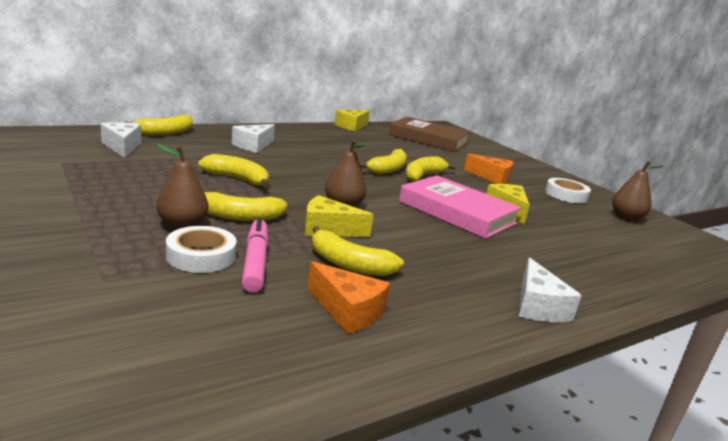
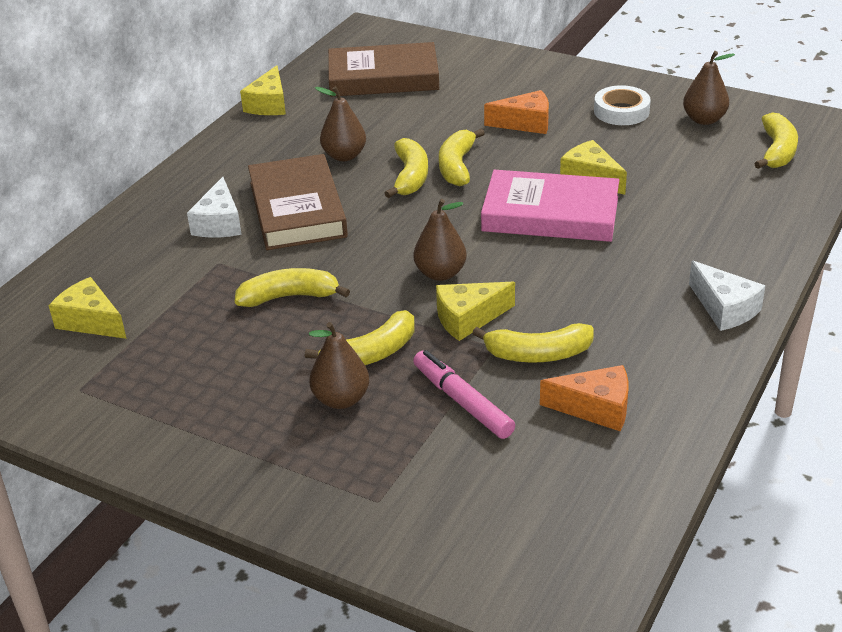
camera: 25 degrees left, 15 degrees up
(122, 147) = (91, 321): white cheese -> yellow cheese
(165, 133) = (89, 262): yellow banana -> yellow banana (777, 151)
(201, 256) = (411, 425): white tape -> none
(303, 156) = (297, 209): none -> brown book
(362, 151) = (344, 156): none -> brown pear

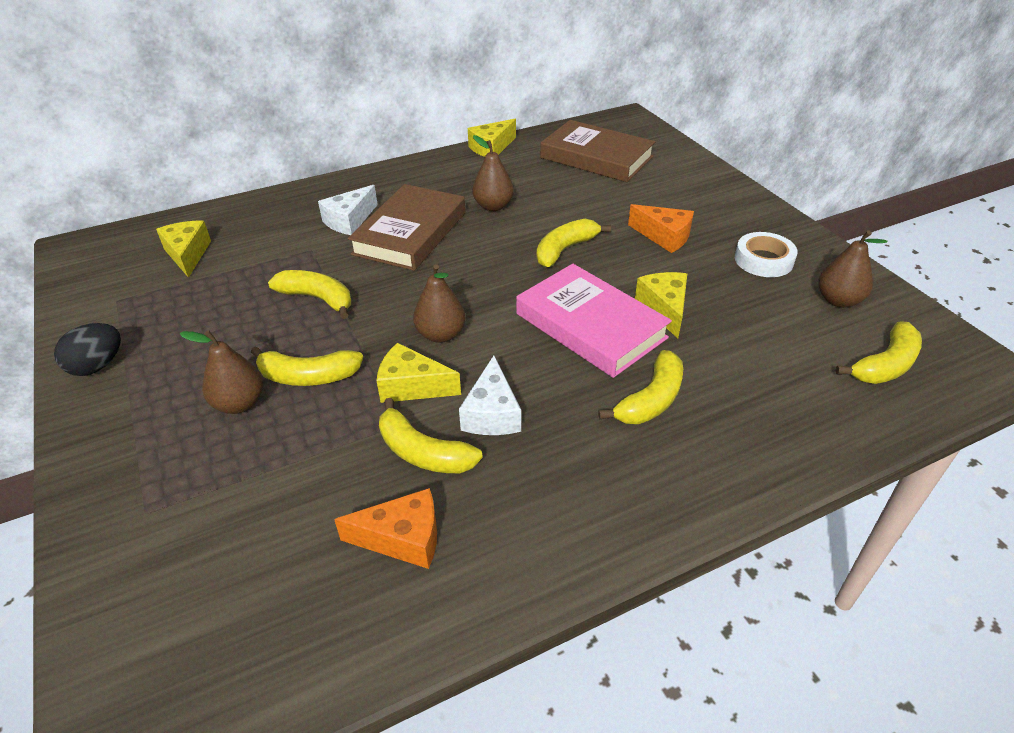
camera: 35 degrees right, 5 degrees up
(155, 442) = (97, 366): none -> black egg
(410, 177) = (519, 243): yellow banana -> yellow banana (651, 400)
(462, 402) = (313, 461): pink marker -> none
(595, 408) = (403, 539): orange cheese -> orange cheese turned 45 degrees counterclockwise
(724, 309) = (642, 506): white cheese -> white cheese (491, 413)

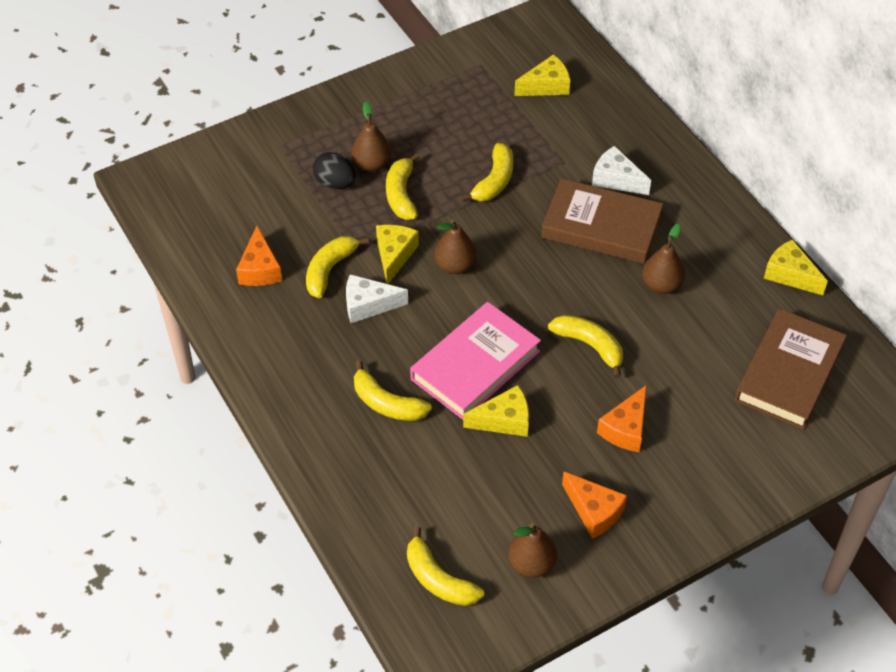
camera: 85 degrees right, 10 degrees up
(97, 366) = (405, 80): black egg -> black egg (335, 183)
(763, 260) = (594, 511): white tape -> orange cheese

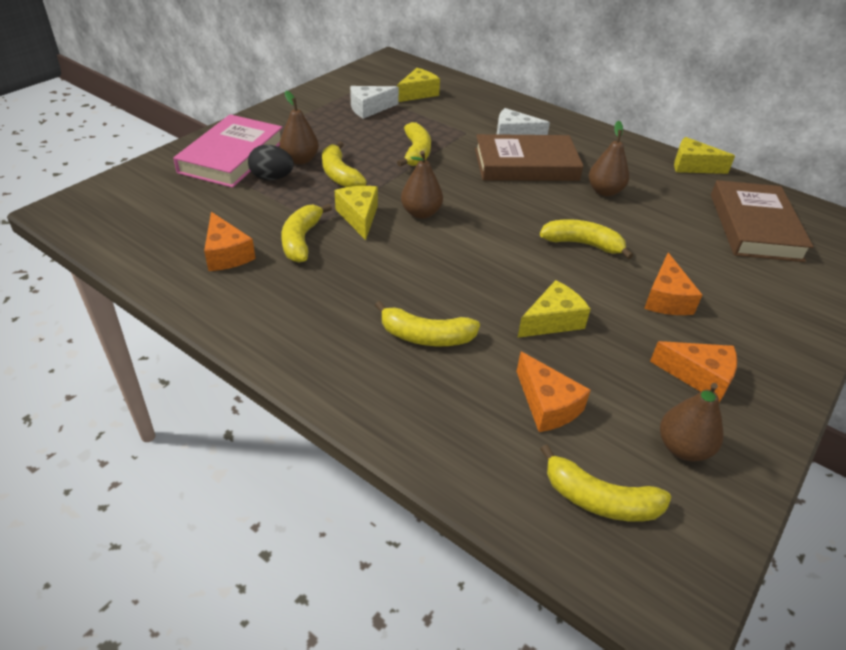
camera: 25 degrees left, 10 degrees down
(368, 305) = (356, 259): white cheese -> white cheese (369, 108)
(448, 495) = (547, 405): none -> orange cheese
(475, 365) = (492, 282): pink book -> pink book (232, 156)

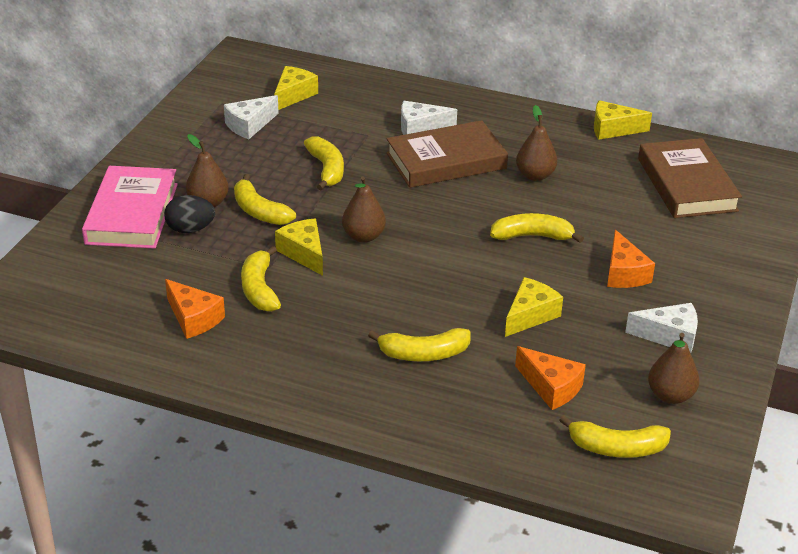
camera: 15 degrees left, 5 degrees down
(699, 377) = (669, 336): orange cheese -> white cheese

